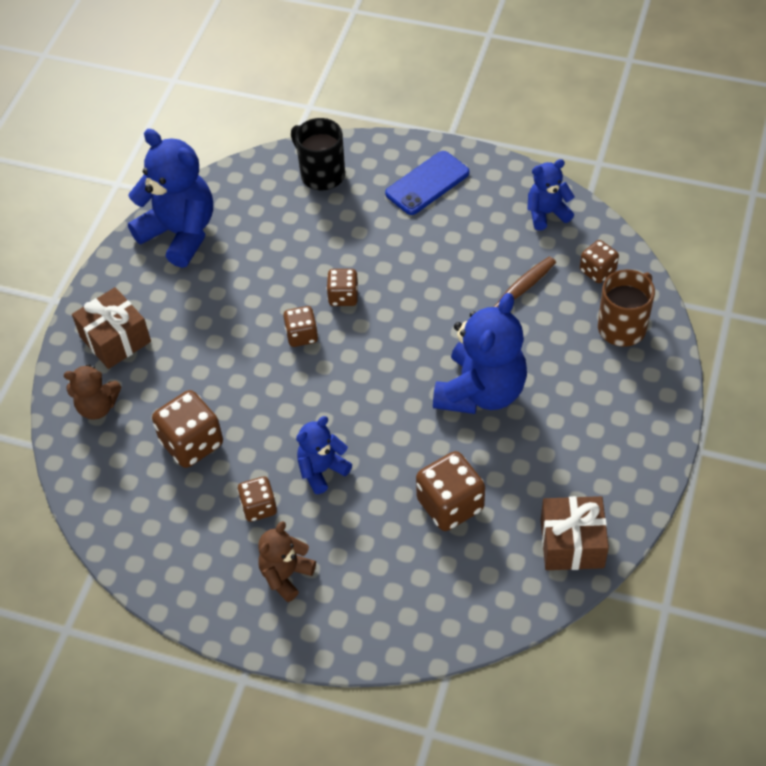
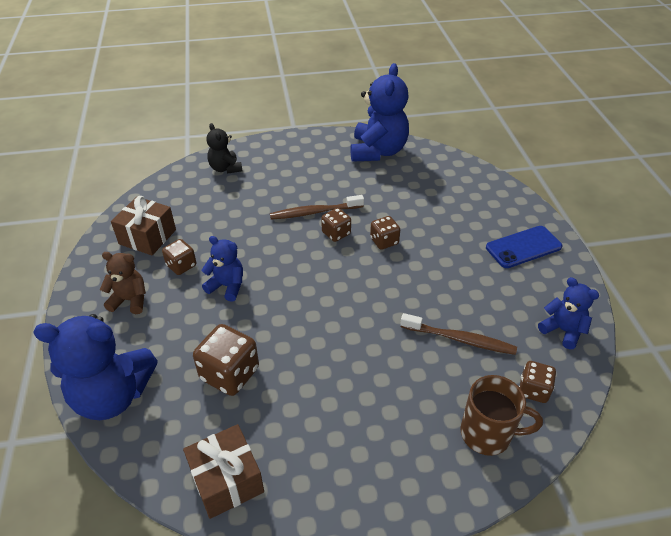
camera: 60 degrees right, 10 degrees down
(97, 406) = (225, 168): brown teddy bear -> black teddy bear
(115, 339) = (279, 157): brown gift -> brown gift (147, 237)
(192, 443) = (218, 216): brown dice -> none
(251, 342) = (314, 212): none -> brown toothbrush
(321, 174) = (480, 192): black mug -> none
(427, 183) = (523, 247): blue phone -> blue phone turned 45 degrees counterclockwise
(481, 391) = (350, 353): blue teddy bear -> blue teddy bear (113, 395)

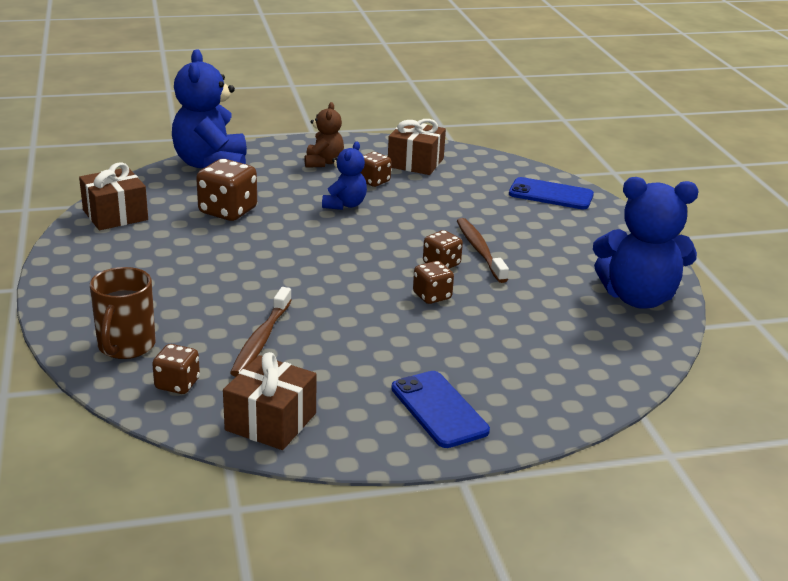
camera: 85 degrees right, 15 degrees down
(225, 168) = (550, 194): black teddy bear -> blue phone
(562, 330) = (270, 421): blue teddy bear -> brown gift

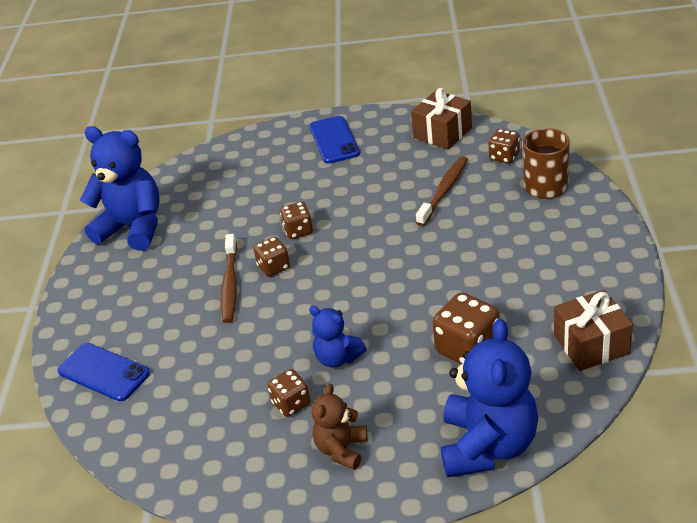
camera: 160 degrees left, 10 degrees up
(345, 205) = (338, 358): blue teddy bear -> blue teddy bear turned 90 degrees counterclockwise
(415, 163) = (224, 445): brown gift -> none

